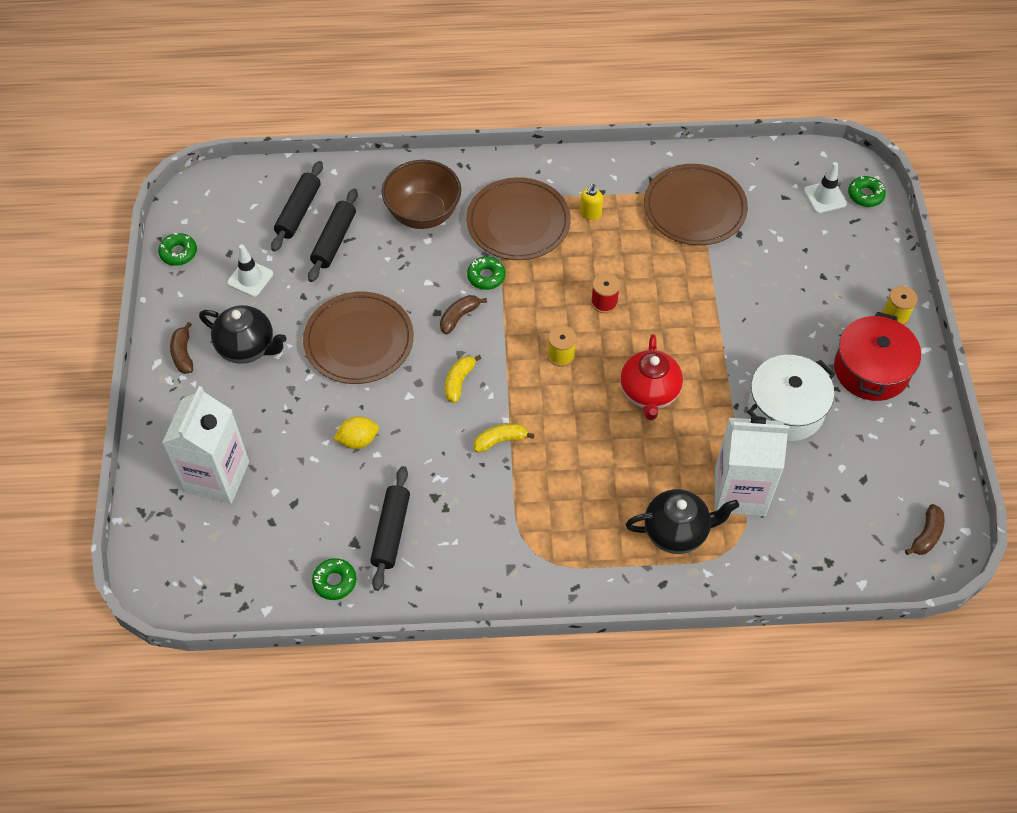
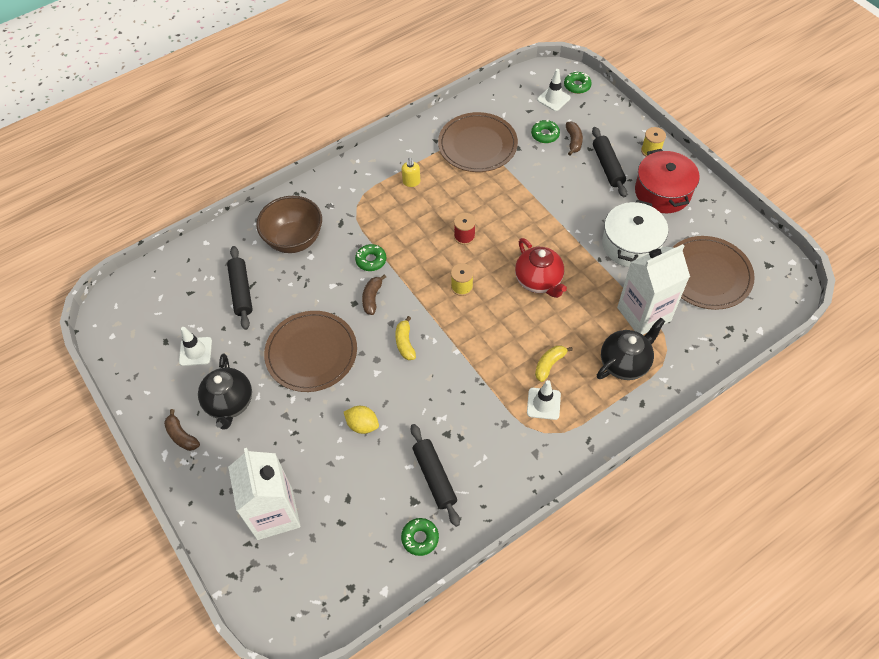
camera: 30 degrees left, 0 degrees up
(178, 253) = (124, 362): green donut -> green donut (545, 135)
(247, 347) = (229, 403): black teapot -> black teapot turned 90 degrees clockwise
(298, 212) = (199, 284): black rolling pin -> black rolling pin (607, 166)
(358, 440) = (362, 425): yellow lemon -> yellow lemon turned 75 degrees clockwise
(500, 440) = (463, 368): yellow banana -> yellow banana (549, 364)
(518, 222) = (366, 212): brown plate -> brown plate (707, 275)
(556, 523) = (543, 403): none -> white traffic cone
(926, 535) = (772, 278): brown banana -> brown banana (573, 141)

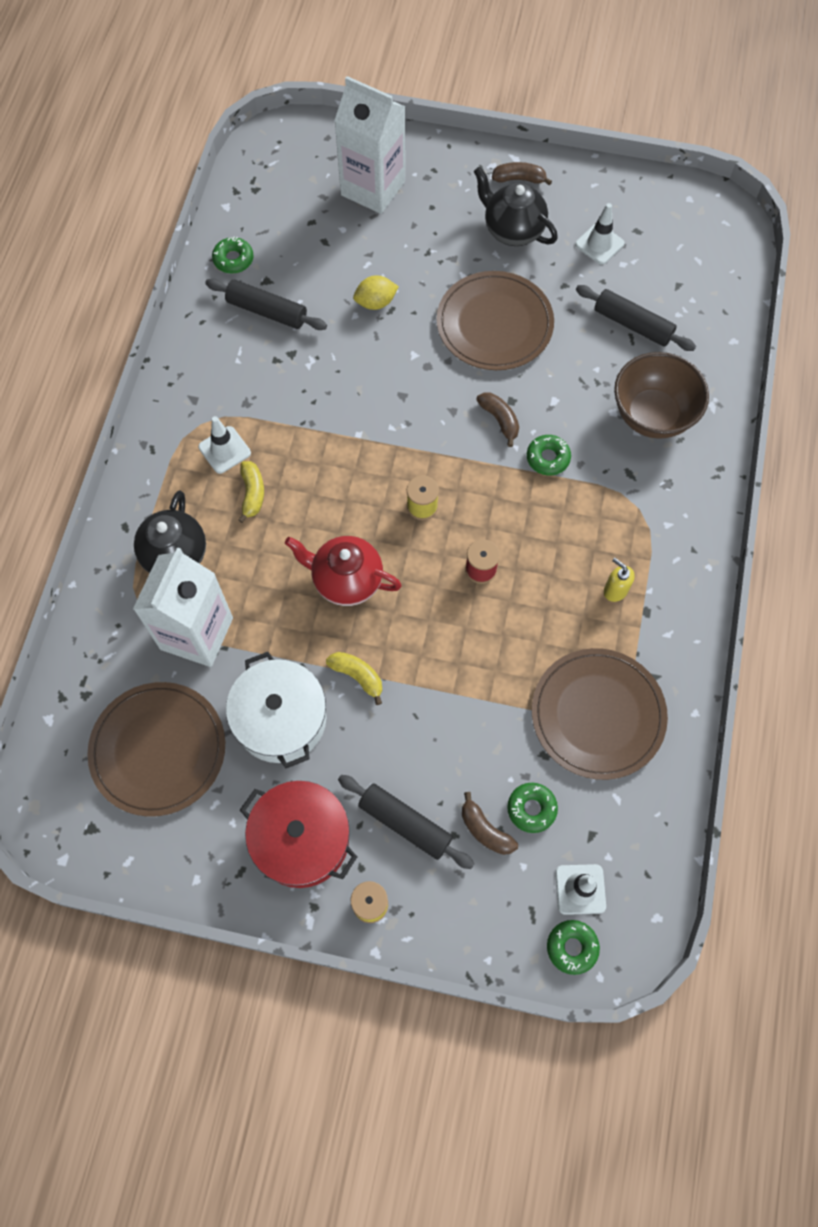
camera: 135 degrees right, 10 degrees up
(405, 343) = (417, 402): yellow banana -> yellow banana (357, 676)

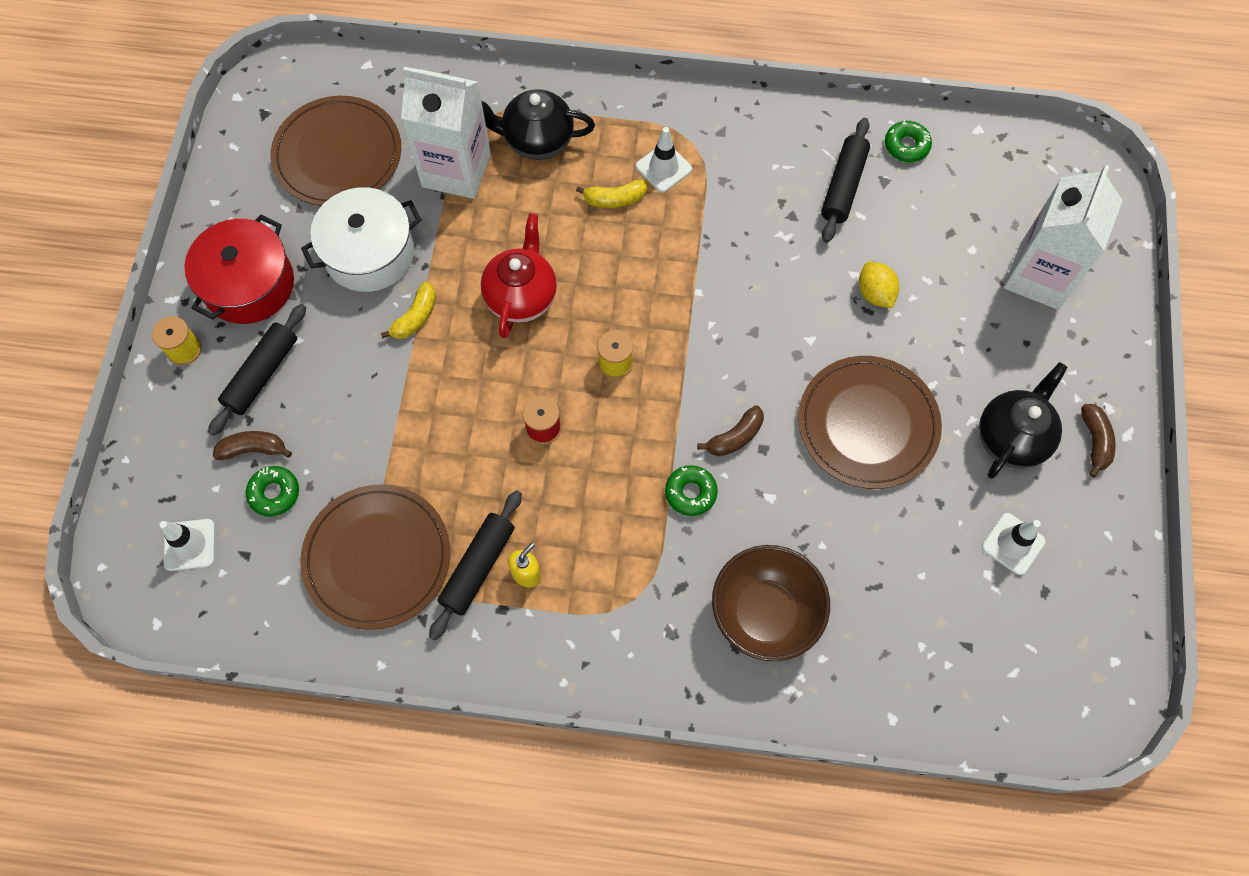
camera: 85 degrees right, 0 degrees up
(485, 830) = (253, 449): brown banana -> brown banana turned 45 degrees clockwise
(572, 947) = (132, 538): green donut -> none
(632, 324) = (895, 588): black rolling pin -> black rolling pin (478, 567)

